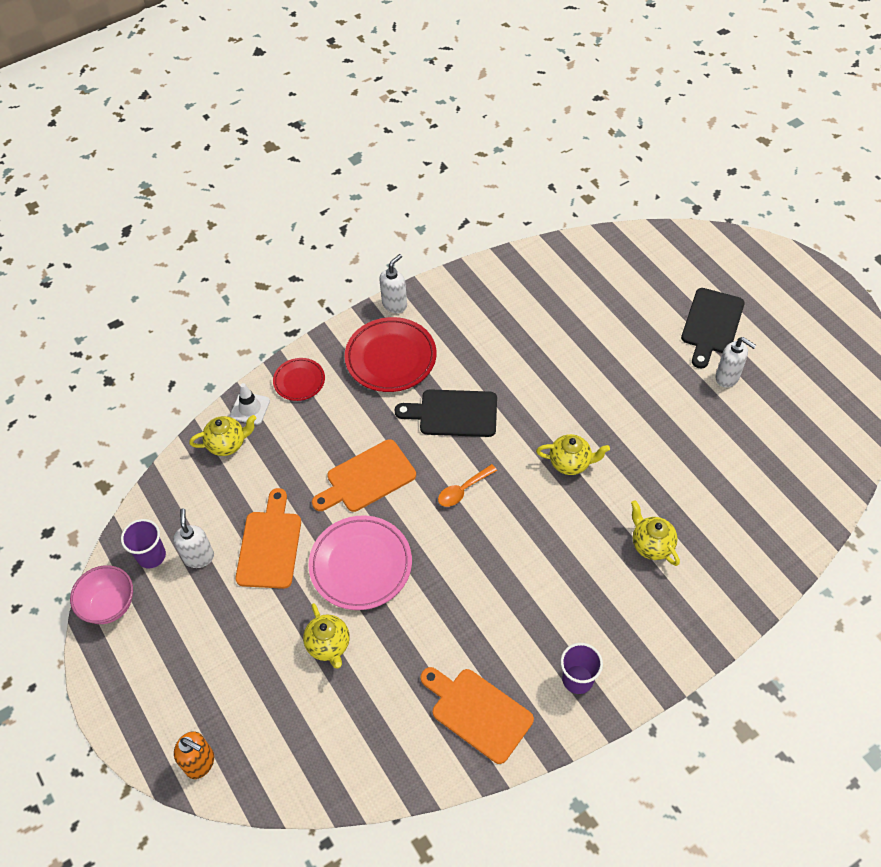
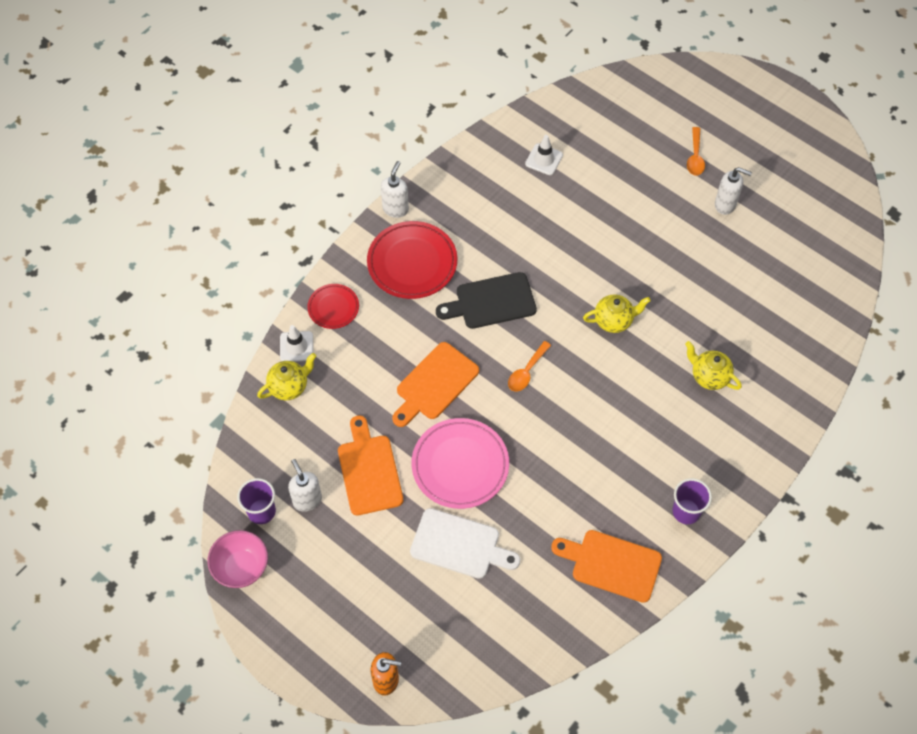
camera: 20 degrees left, 5 degrees up
(329, 645) = (459, 545): yellow teapot -> white cutting board
(556, 292) = (544, 159): none -> white traffic cone
(711, 324) = (695, 157): black cutting board -> orange spoon

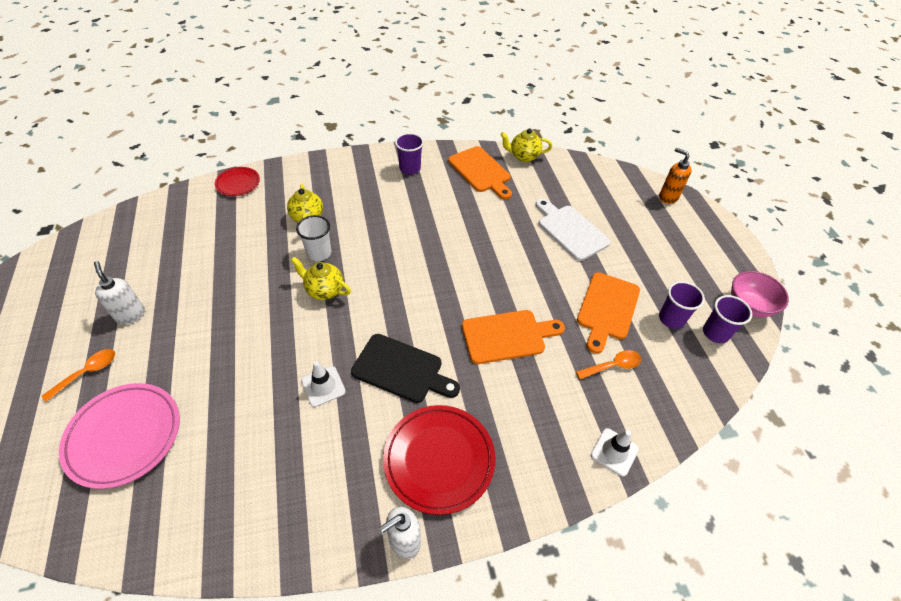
camera: 145 degrees left, 10 degrees down
(289, 387) = (642, 417): yellow teapot -> yellow teapot (523, 156)
(307, 500) = (671, 319): white soap dispenser -> purple cup
(333, 308) = (552, 467): red plate -> red plate (238, 183)
(460, 465) = (533, 271): pink plate -> pink plate (124, 436)
(527, 371) = (426, 299): orange spoon -> orange spoon (612, 366)
(544, 159) = (204, 479): white traffic cone -> white traffic cone (323, 386)
(657, 350) = (319, 253): none -> white cup

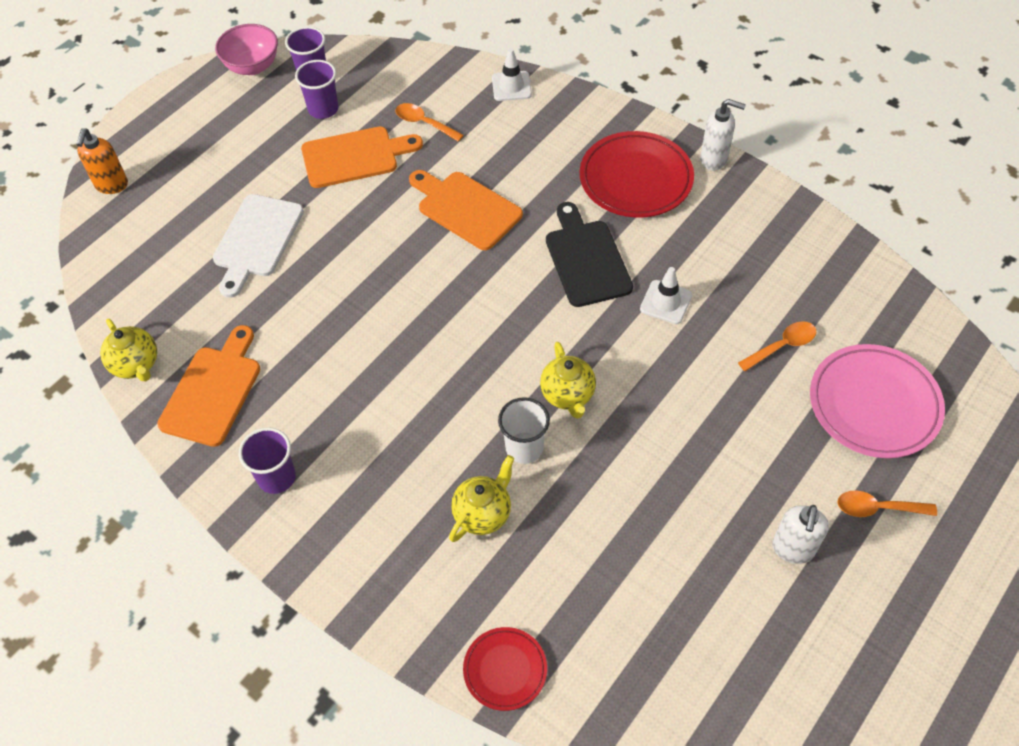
camera: 125 degrees left, 5 degrees up
(219, 423) = (782, 346): none -> orange spoon

